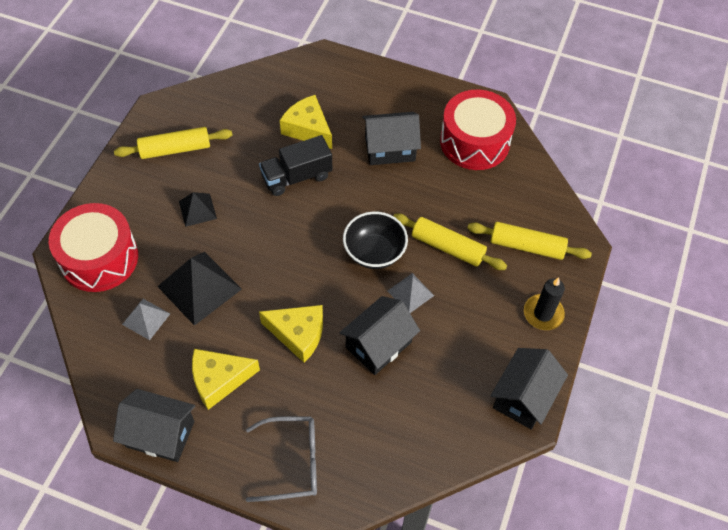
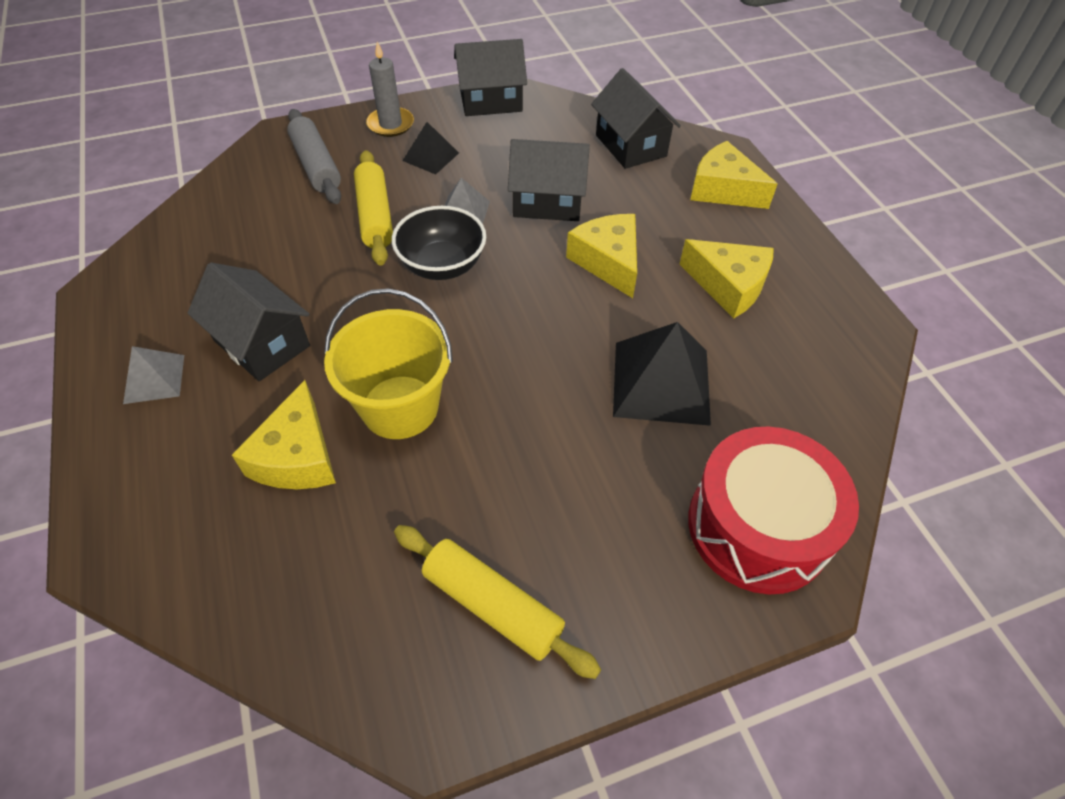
camera: 130 degrees left, 5 degrees down
(146, 319) = (757, 400): grey pyramid -> grey pyramid (154, 379)
(160, 434) = (831, 289): black house -> black house (631, 145)
(197, 210) = (564, 476): black pyramid -> black pyramid (430, 156)
(292, 462) = (723, 190): grey glasses -> yellow cheese
(296, 177) = (400, 407): black truck -> yellow bucket
(474, 142) = (182, 273): red drum -> none
(526, 246) = (316, 166): yellow rolling pin -> grey rolling pin
(543, 313) = (390, 124): black candle -> grey candle

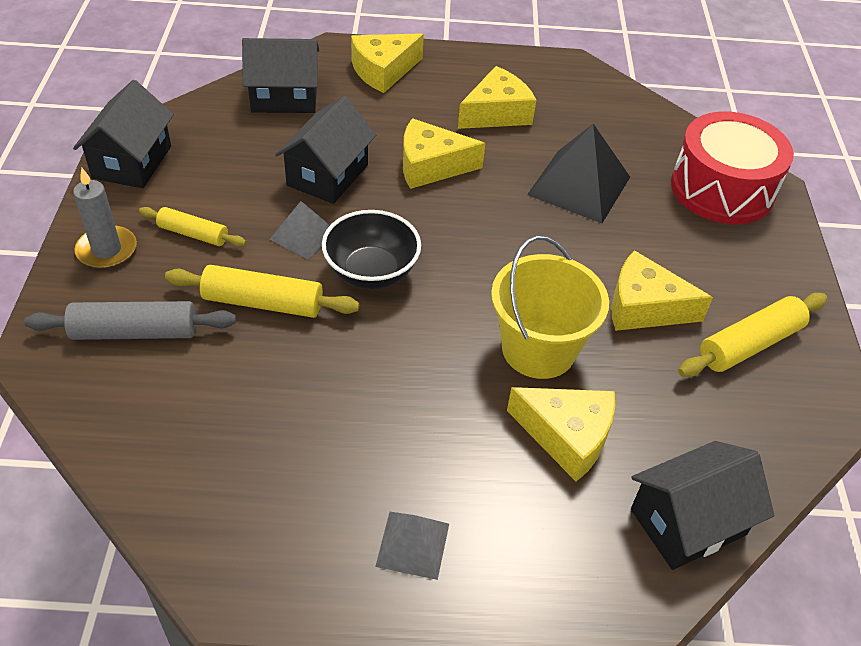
camera: 70 degrees left, 5 degrees down
(262, 343) = (406, 438): black house -> black house (688, 522)
(430, 156) = (193, 234): black pyramid -> yellow rolling pin
(501, 484) = (644, 307): none -> yellow cheese

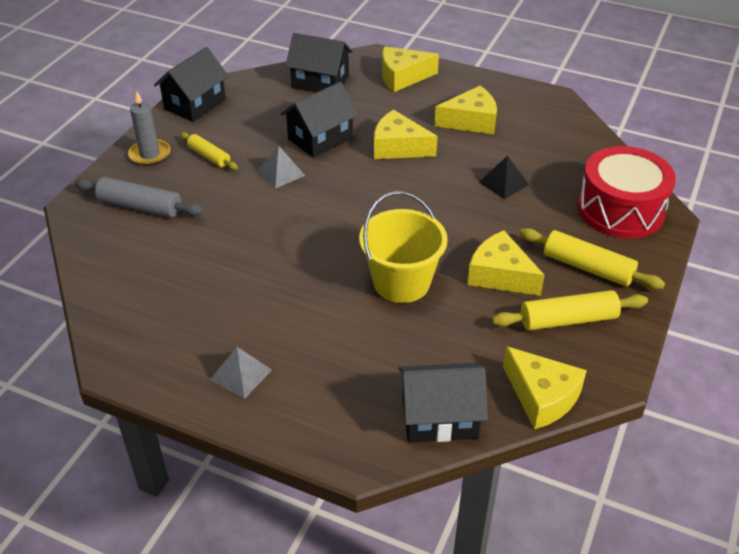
camera: 25 degrees right, 5 degrees down
(263, 303) = (229, 208): yellow rolling pin -> yellow rolling pin (587, 267)
(371, 272) = (313, 206): black bowl -> none
(567, 436) = (386, 341): yellow cheese -> yellow cheese (542, 397)
(579, 185) = (503, 183): black pyramid -> black pyramid, size x0.56

